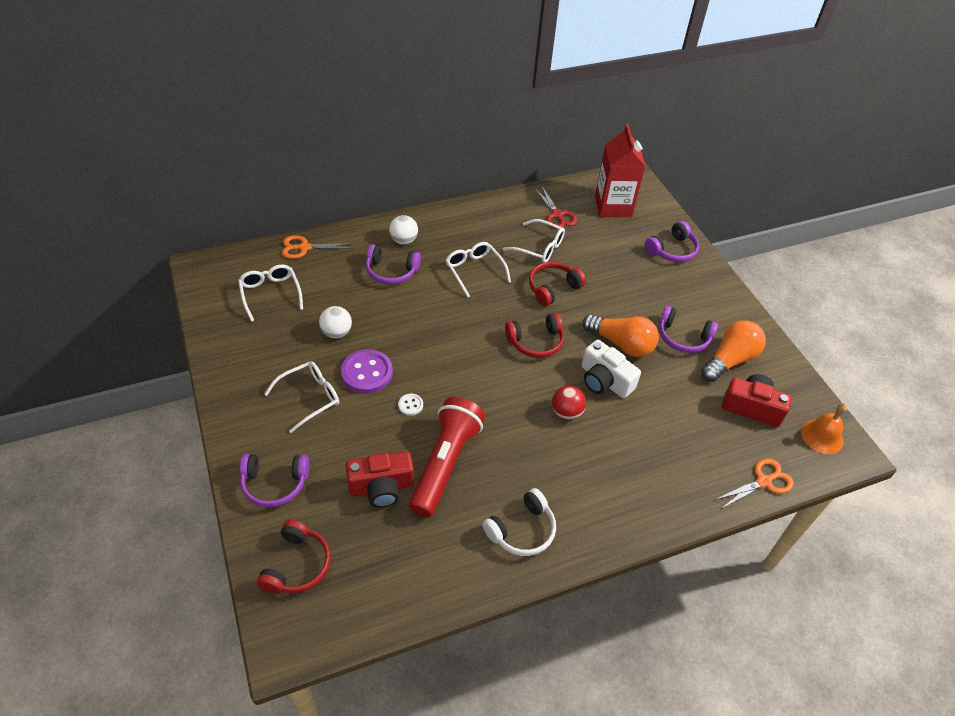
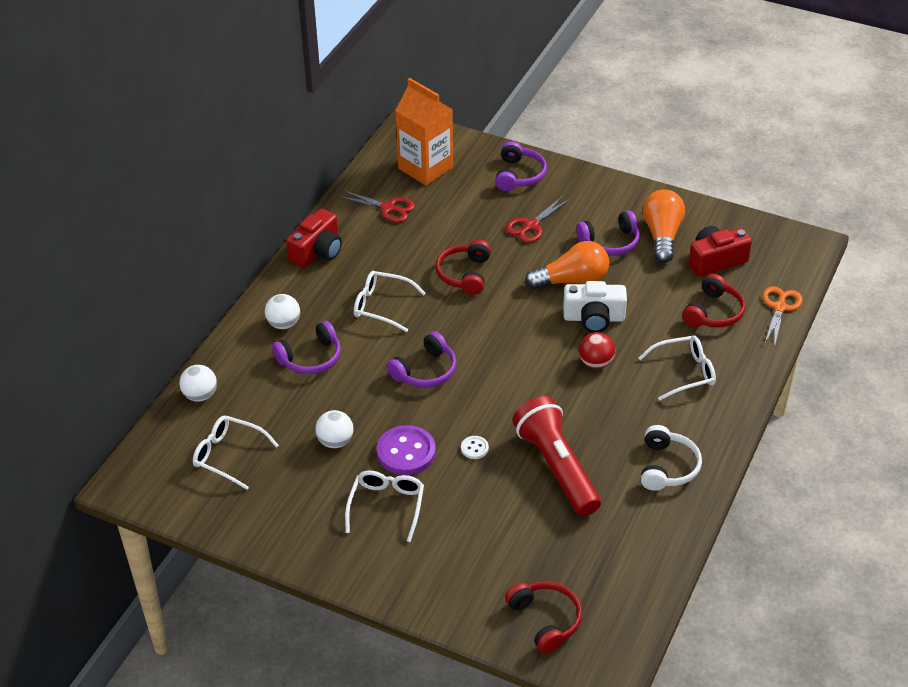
camera: 40 degrees left, 5 degrees down
(274, 484) = (450, 585): purple headphones -> purple headphones (425, 371)
(304, 248) = (200, 395): orange scissors -> white ball
(381, 487) = (533, 521): red camera -> red camera (317, 251)
(536, 342) = (506, 327): red headphones -> red headphones (713, 312)
(539, 247) = (410, 247): white glasses -> white glasses (684, 372)
(613, 206) = (425, 168): red carton -> orange carton
(638, 288) = (531, 226): none -> red scissors
(822, 436) = (781, 247): orange bell -> none

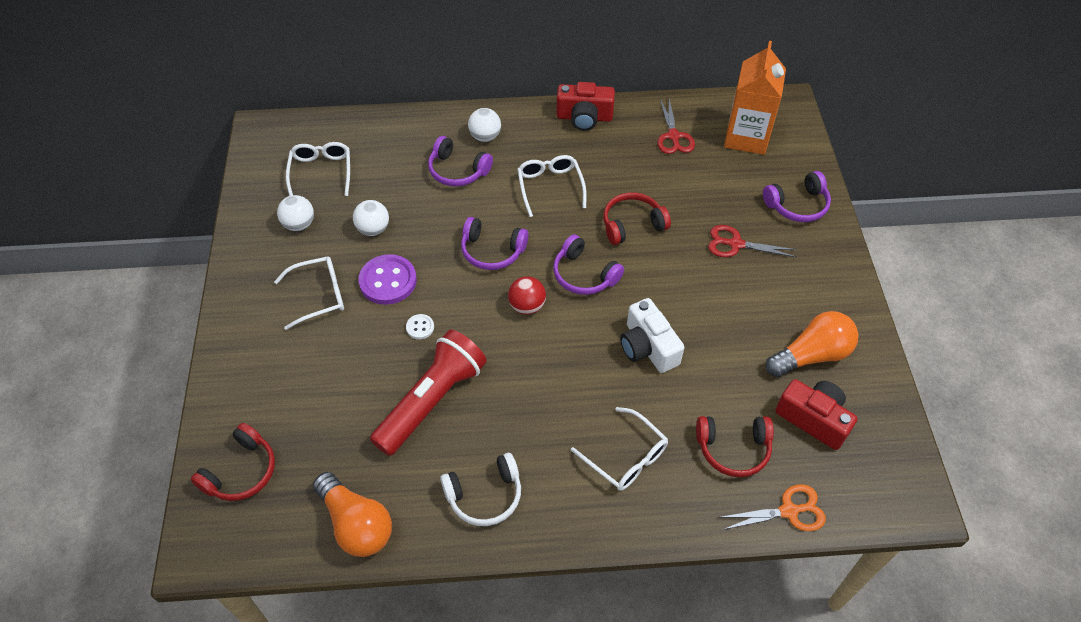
camera: 60 degrees right, 10 degrees up
(200, 395) = (375, 126): white ball -> white ball (299, 224)
(572, 281) = (686, 308): orange light bulb -> orange light bulb (356, 524)
(596, 363) = (588, 374): red ball -> red ball (527, 306)
(610, 242) = (764, 315): purple headphones -> purple headphones (584, 275)

